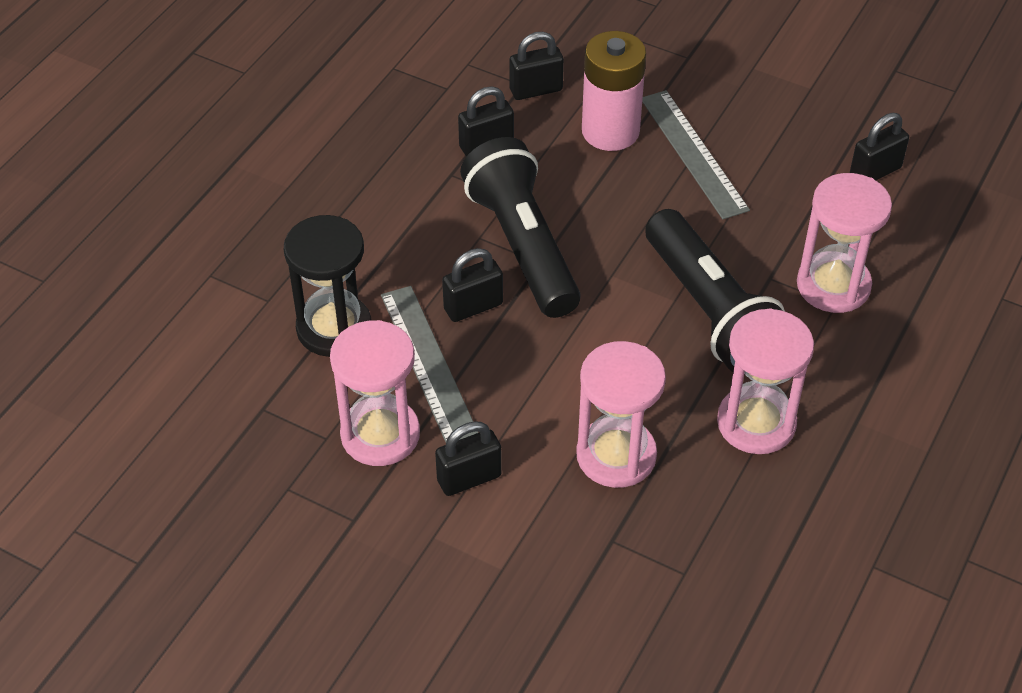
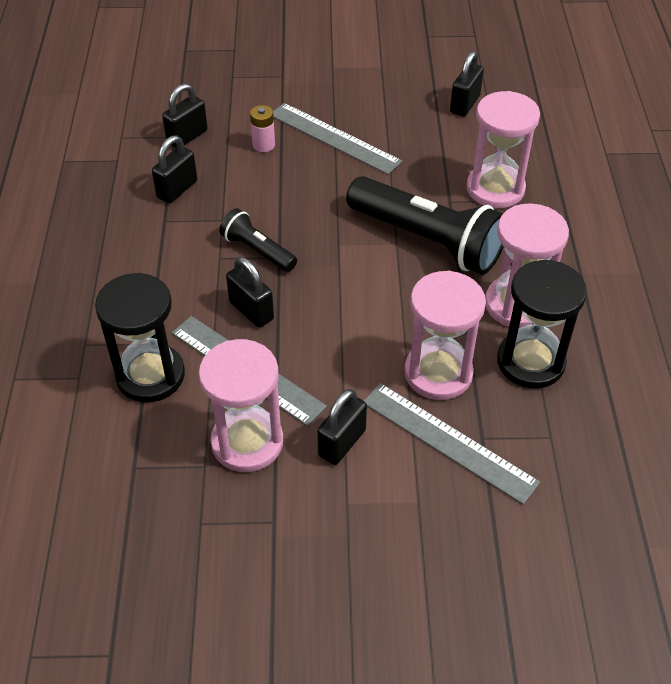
camera: 30 degrees left, 0 degrees up
(473, 306) = (251, 311): black padlock -> black padlock turned 75 degrees counterclockwise
(523, 246) = (258, 251): black flashlight -> black flashlight, size x0.51
(574, 527) = (448, 442): none -> grey ruler
(610, 131) = (263, 145): pink battery -> pink battery, size x0.47
(723, 489) = (530, 362): none -> black hourglass

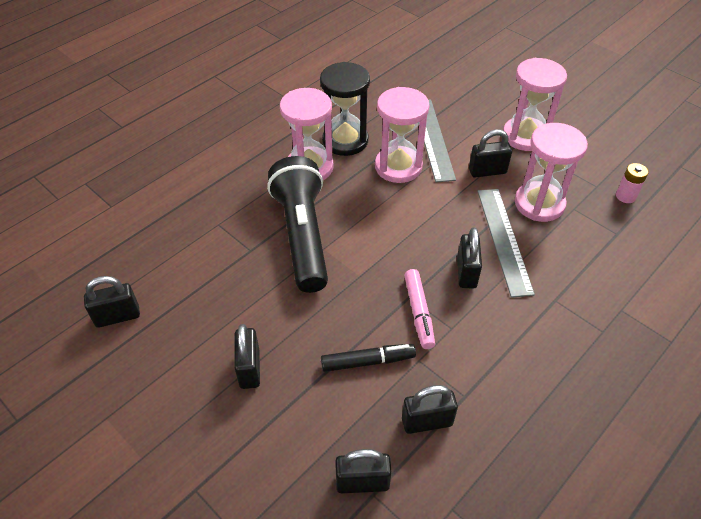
camera: 135 degrees left, 0 degrees up
(150, 375) = (569, 277): black hourglass -> none
(258, 194) = (367, 361): none -> black marker
(258, 251) = (419, 312): black flashlight -> pink marker
(263, 145) = (310, 410): pink battery -> pink battery (625, 196)
(334, 138) = (249, 369): grey ruler -> black padlock
(495, 189) = (211, 236): pink hourglass -> pink hourglass (525, 136)

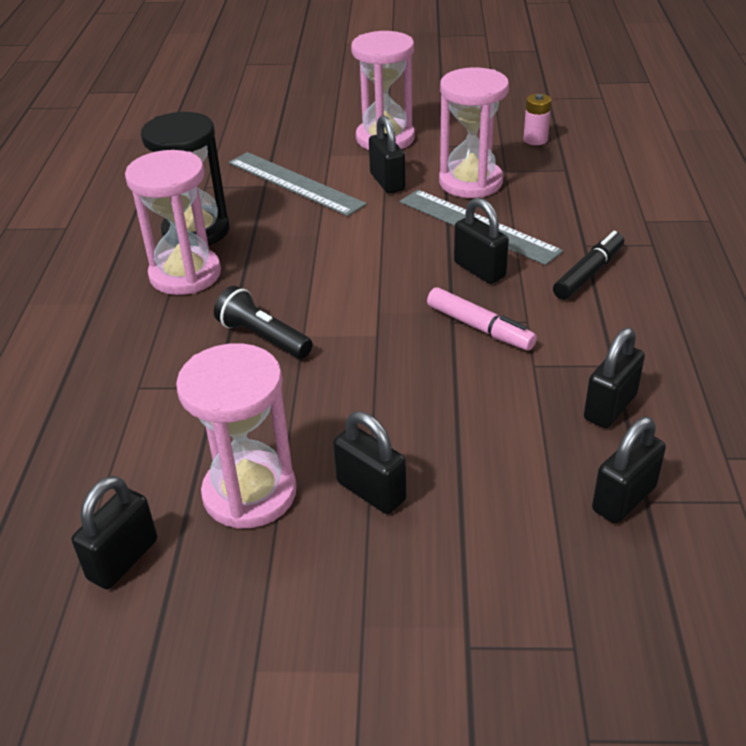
camera: 40 degrees left, 10 degrees down
(302, 236) = (263, 338): black flashlight -> black flashlight, size x0.51
(367, 361) = (487, 399): black marker -> black marker (588, 273)
(398, 167) = (289, 223): pink hourglass -> pink hourglass (249, 493)
(487, 171) = (387, 182): black padlock -> black padlock turned 60 degrees counterclockwise

